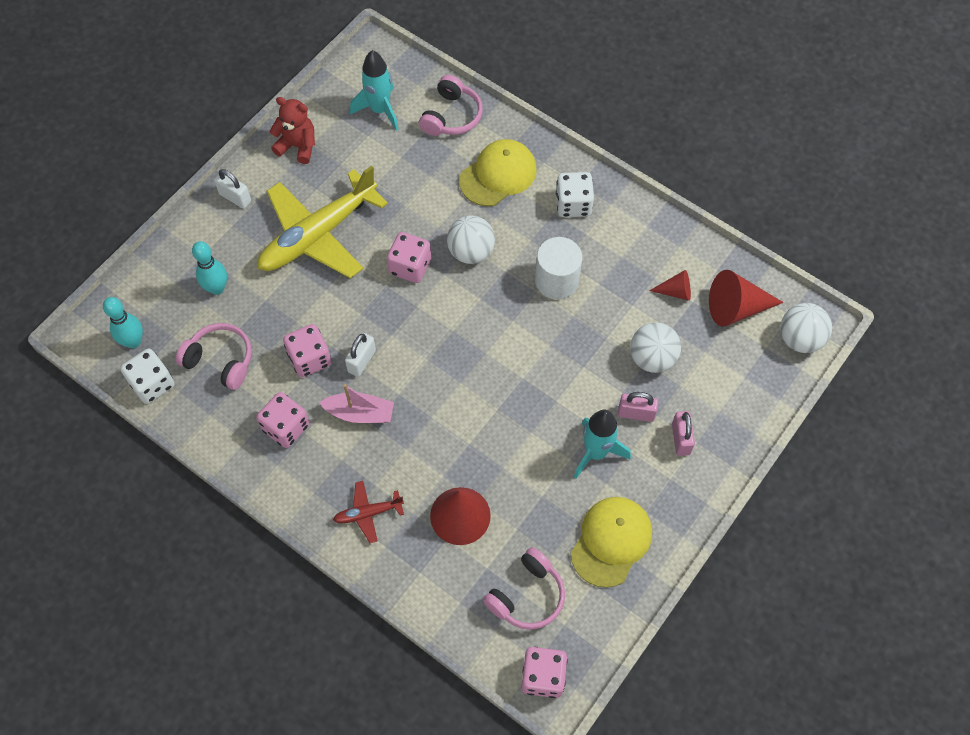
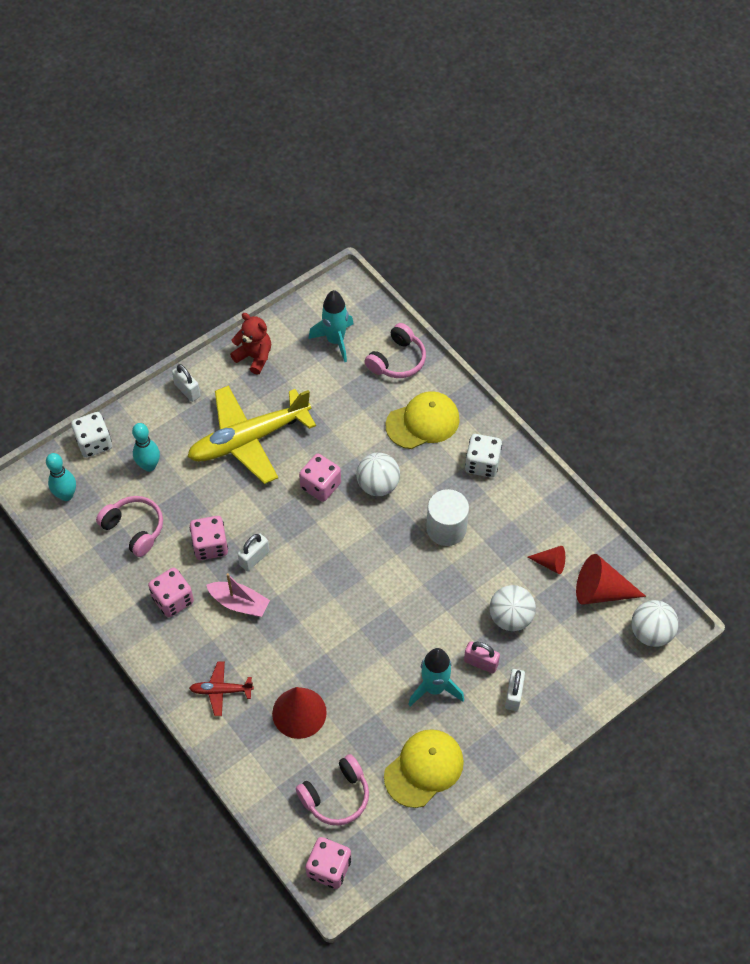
camera: 15 degrees right, 5 degrees down
(152, 384) = (72, 535): white dice -> white dice (94, 443)
(681, 439) = (514, 695): pink padlock -> white padlock

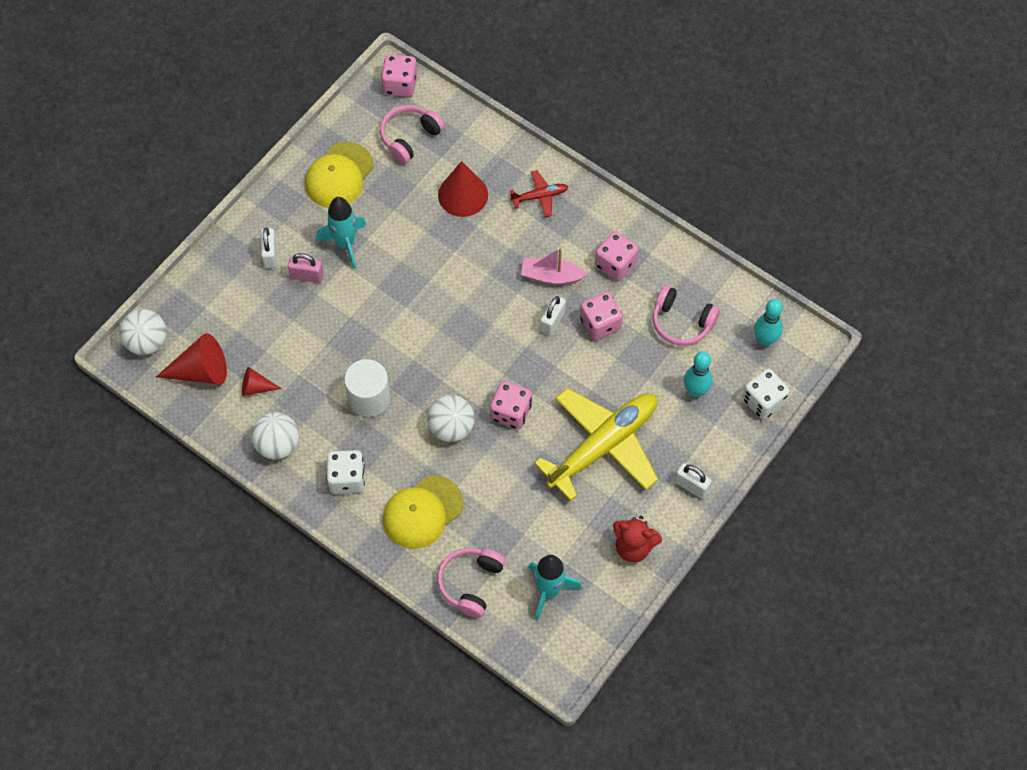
camera: 165 degrees right, 5 degrees up
(510, 617) = (286, 324): white ball -> white ball (278, 445)

